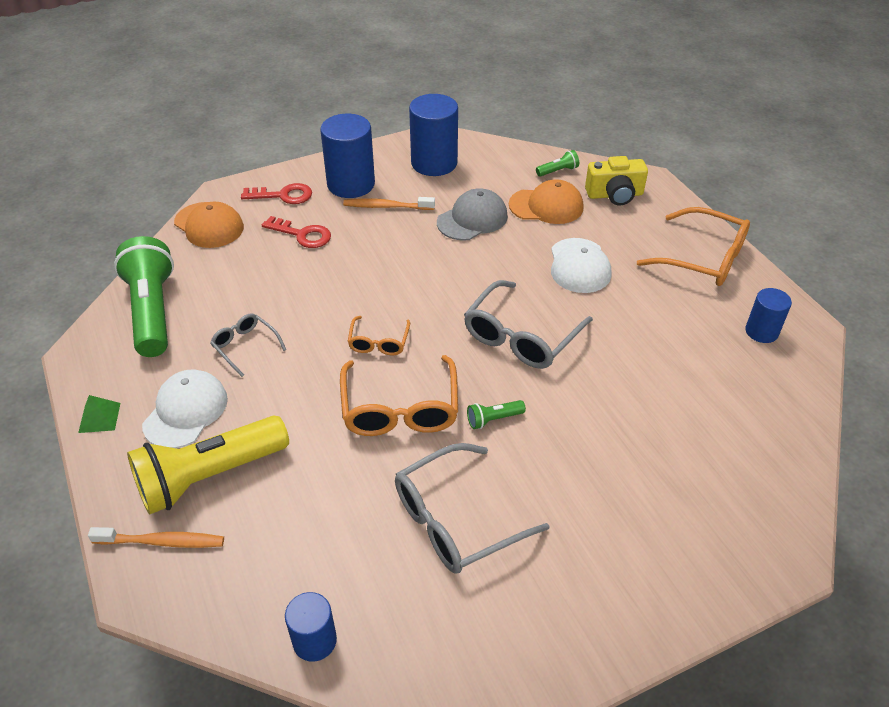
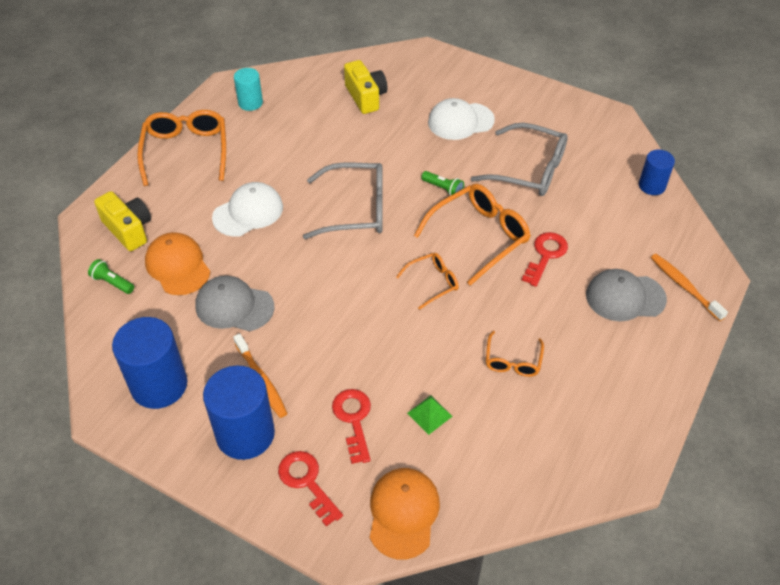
camera: 125 degrees left, 5 degrees up
(99, 417) = (658, 399): green pyramid -> green pyramid (429, 414)
(152, 311) = (542, 459): green flashlight -> none
(185, 411) = (599, 350): white cap -> white cap (460, 121)
(210, 476) = (625, 297): yellow flashlight -> grey cap
(245, 346) = (513, 361): grey glasses -> orange glasses
(324, 447) = (545, 255): none -> red key
(712, 436) = (365, 97): none -> yellow camera
(761, 332) = (250, 103): blue cylinder -> turquoise cylinder

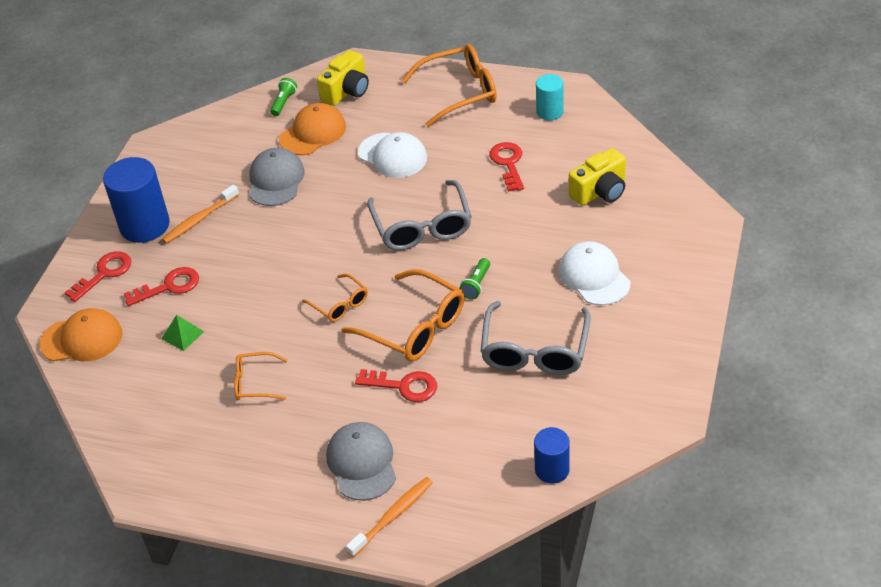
camera: 80 degrees right, 5 degrees down
(159, 385) = (184, 163): blue cylinder -> none
(302, 140) = (508, 163): none -> red key

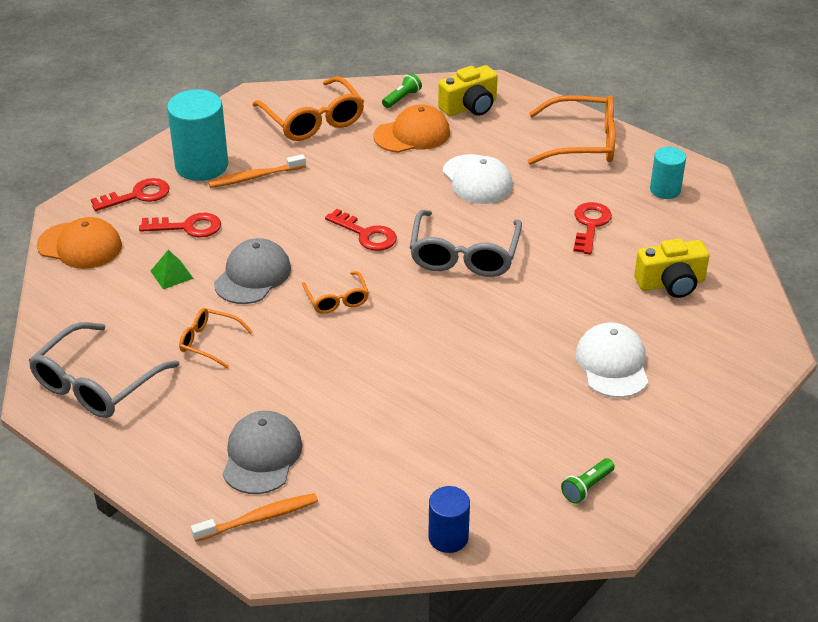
camera: 20 degrees right, 5 degrees down
(144, 225) = (201, 165): blue cylinder -> turquoise cylinder
(276, 180) = (349, 165): grey cap -> grey cap (252, 276)
(404, 386) = (350, 398): red key -> red key (366, 234)
(414, 327) = (396, 347): orange glasses -> orange glasses (313, 120)
(476, 284) = (484, 329): green flashlight -> green flashlight (587, 487)
(534, 350) = (504, 414): grey glasses -> grey glasses (96, 384)

